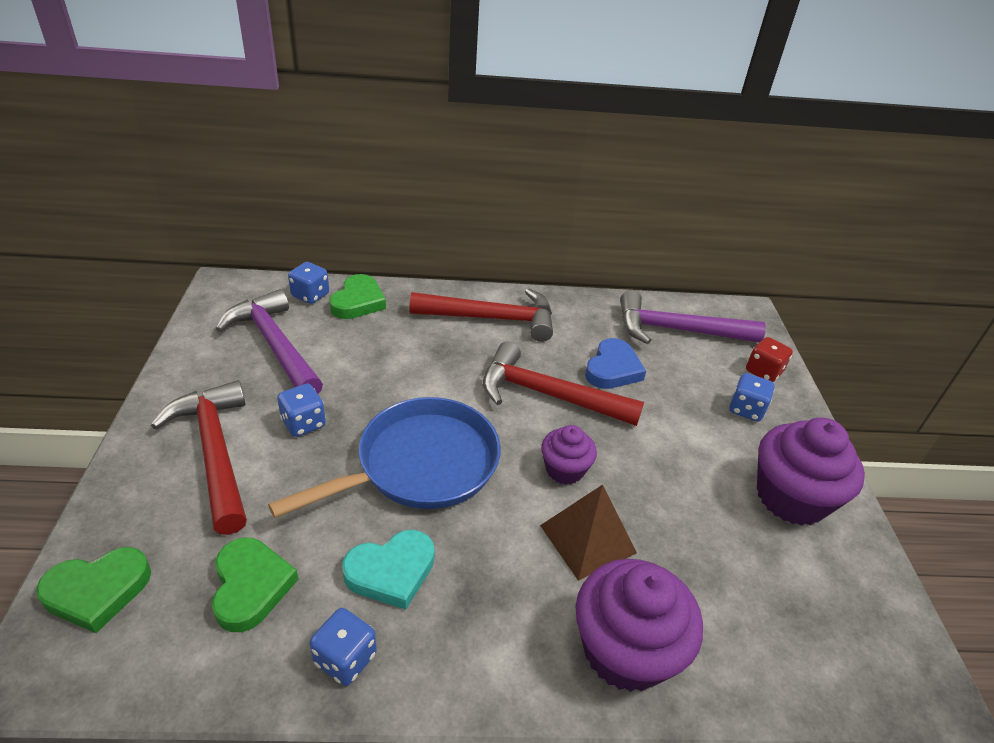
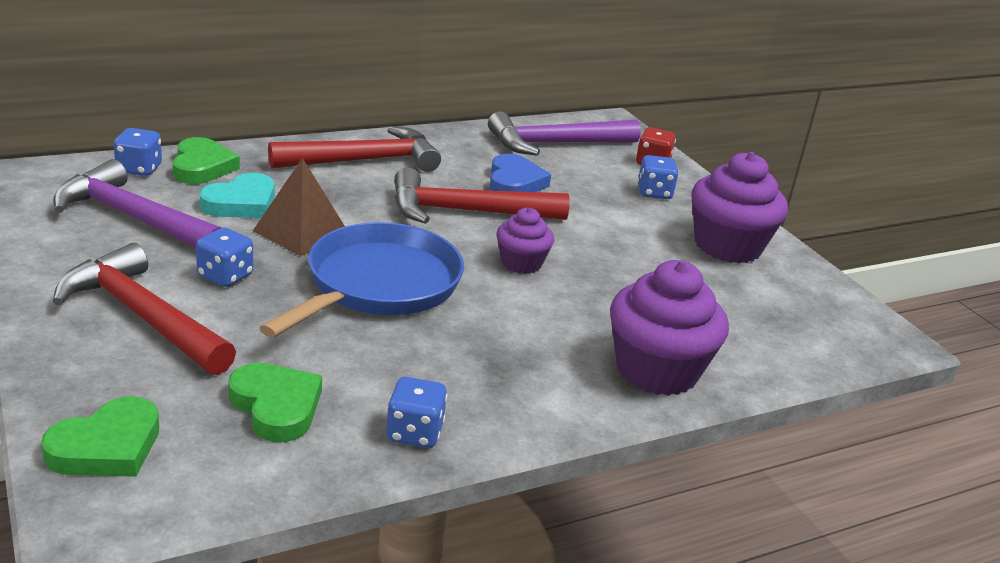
camera: 25 degrees left, 10 degrees down
(391, 571) = (411, 366): turquoise heart -> turquoise heart (241, 203)
(587, 539) = (576, 307): brown pyramid -> brown pyramid (301, 232)

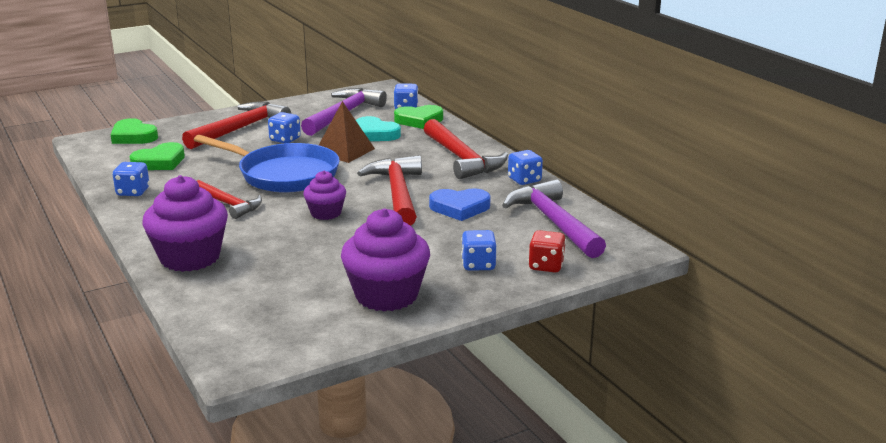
camera: 90 degrees right, 5 degrees down
(442, 139) = (524, 180): none -> blue dice
(482, 336) = (229, 204): none -> red hammer

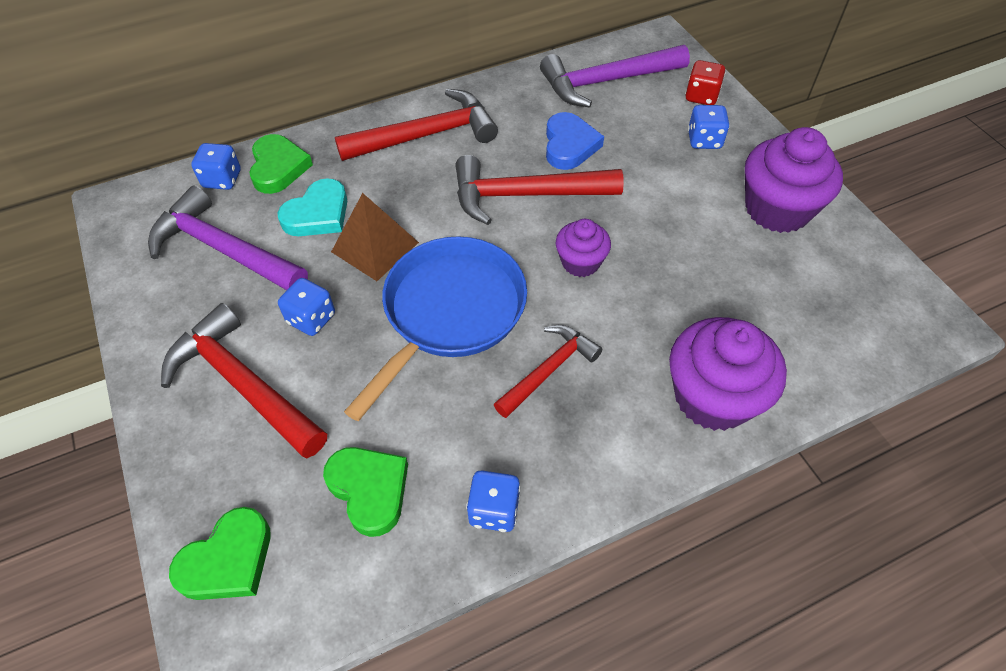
camera: 85 degrees left, 30 degrees up
(524, 180) = (498, 91): blue dice -> none

